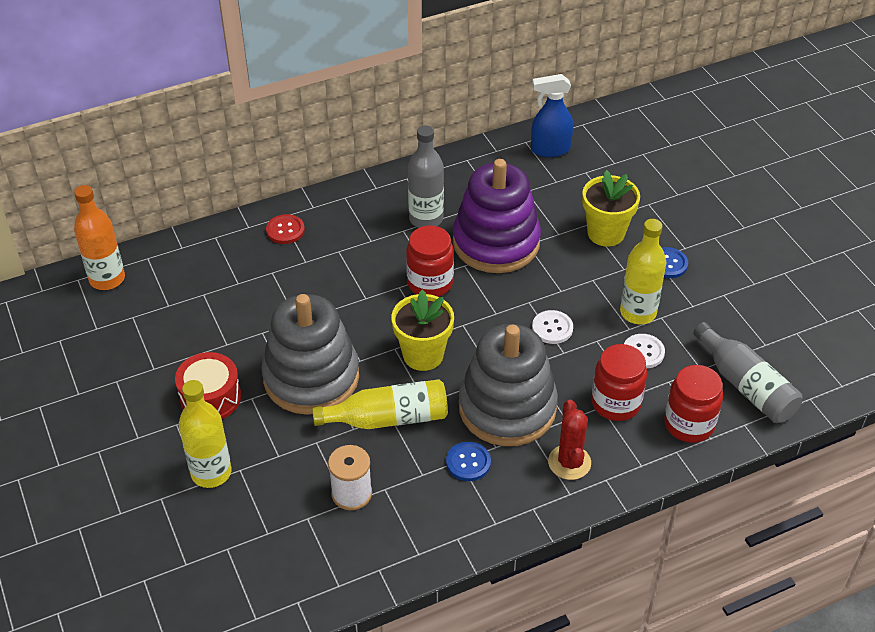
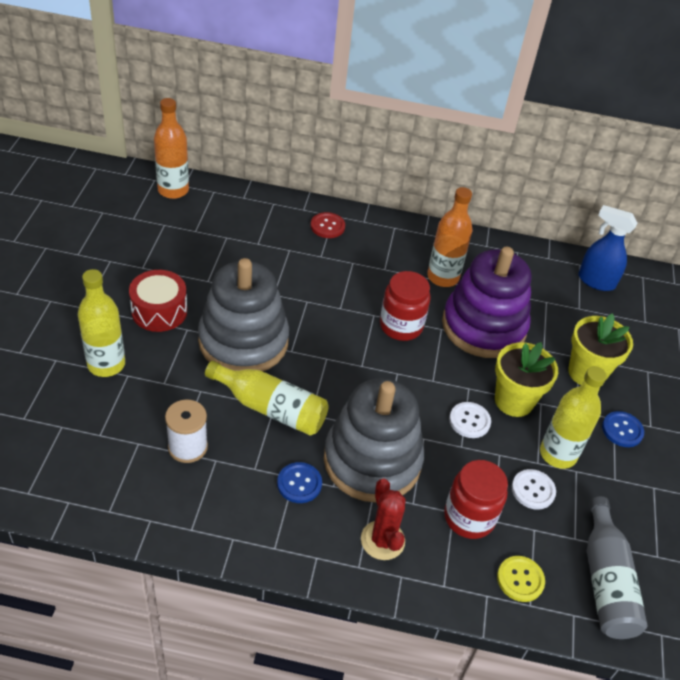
camera: 30 degrees right, 0 degrees up
(423, 355) = (343, 377): yellow flower pot -> yellow flower pot (513, 401)
(426, 219) = (443, 277): grey bottle -> orange bottle
(569, 462) = (382, 540): red cactus -> red cactus turned 45 degrees counterclockwise
(689, 424) = (520, 579): red jar -> yellow button

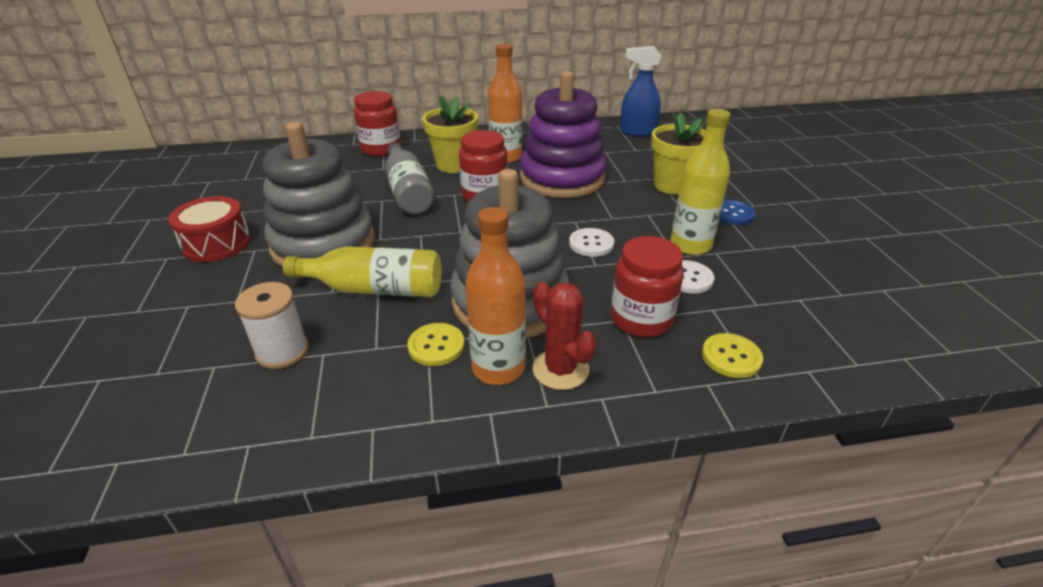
camera: 15 degrees left, 10 degrees down
(106, 364) = (156, 303): yellow bottle -> none
(173, 190) = (213, 157): orange bottle -> orange bottle (498, 368)
(299, 483) = (436, 346): blue button -> yellow button
(327, 226) = (381, 149): red button -> red jar
(513, 401) = (623, 219): yellow flower pot -> yellow flower pot (454, 165)
(605, 581) = (814, 330): grey bottle -> grey bottle (408, 192)

